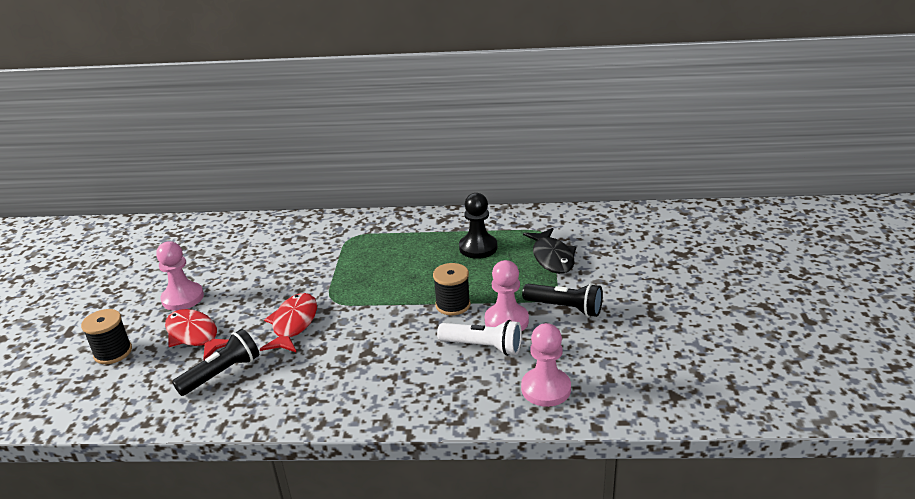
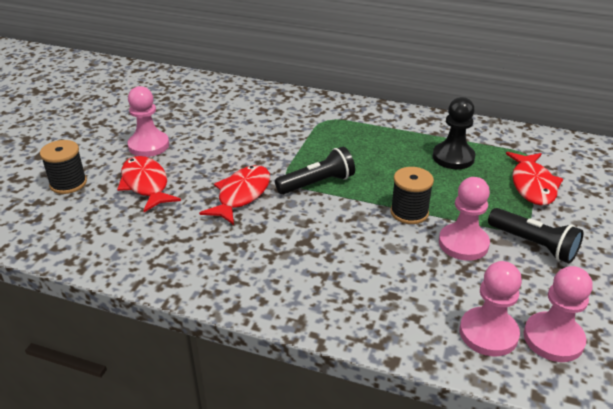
camera: 15 degrees right, 5 degrees up
(222, 373) = (157, 228): black flashlight -> black flashlight (317, 183)
(483, 346) = (429, 266): white flashlight -> none
(552, 257) = (532, 185): black fish -> red fish
(598, 380) = (553, 339): none -> pink pawn

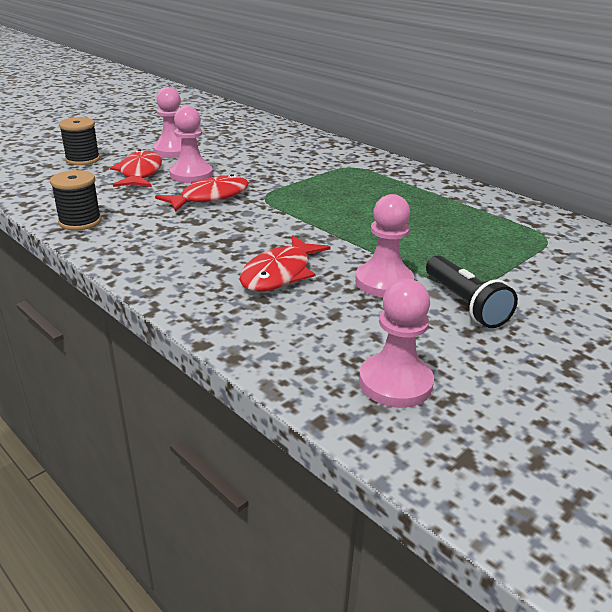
camera: 25 degrees right, 5 degrees down
(317, 183) = (288, 205): black flashlight -> none
(409, 212) = (354, 246): black spool -> black spool (80, 222)
(453, 157) = (452, 219): black pawn -> none
(488, 333) = (326, 355): pink pawn -> pink pawn (191, 175)
(532, 185) = (521, 259): red fish -> red fish (280, 273)

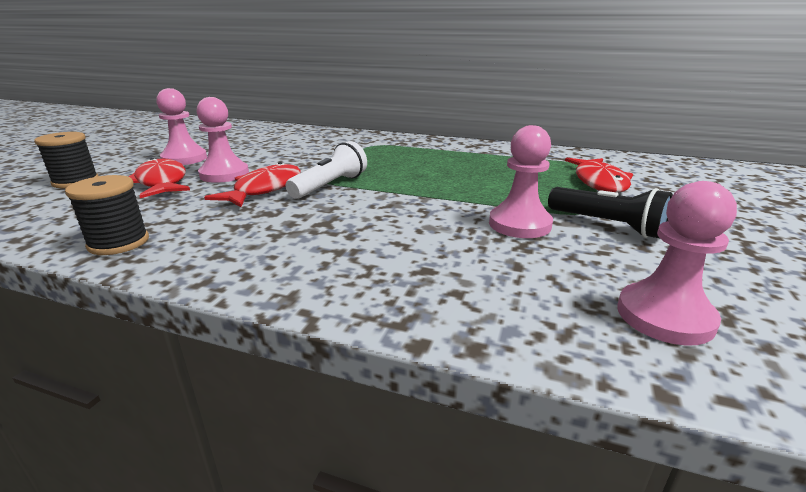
camera: 25 degrees left, 5 degrees down
(265, 205) = (330, 185): none -> white flashlight
(280, 273) = (415, 241): red fish -> red fish (599, 182)

